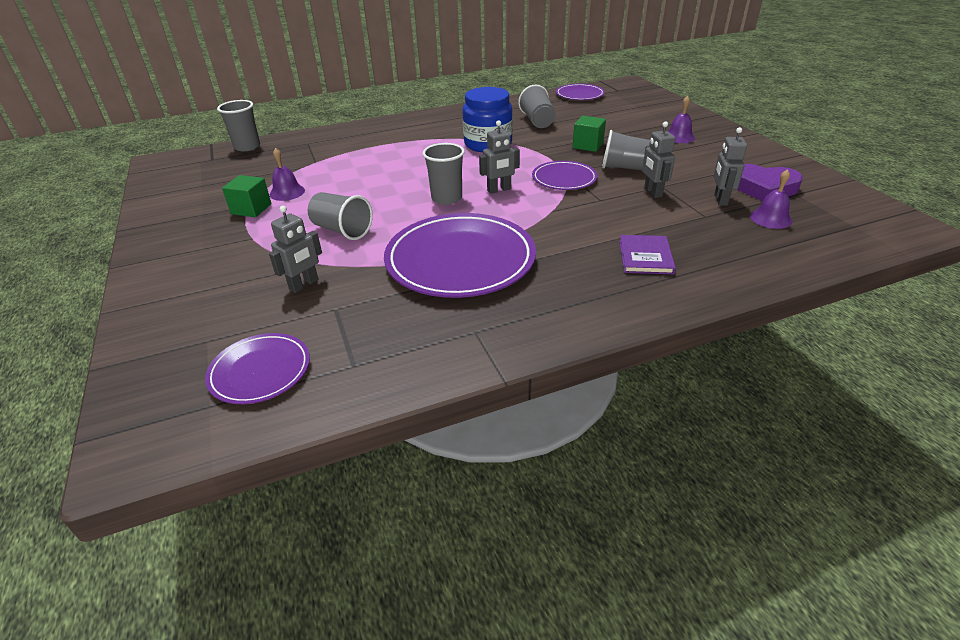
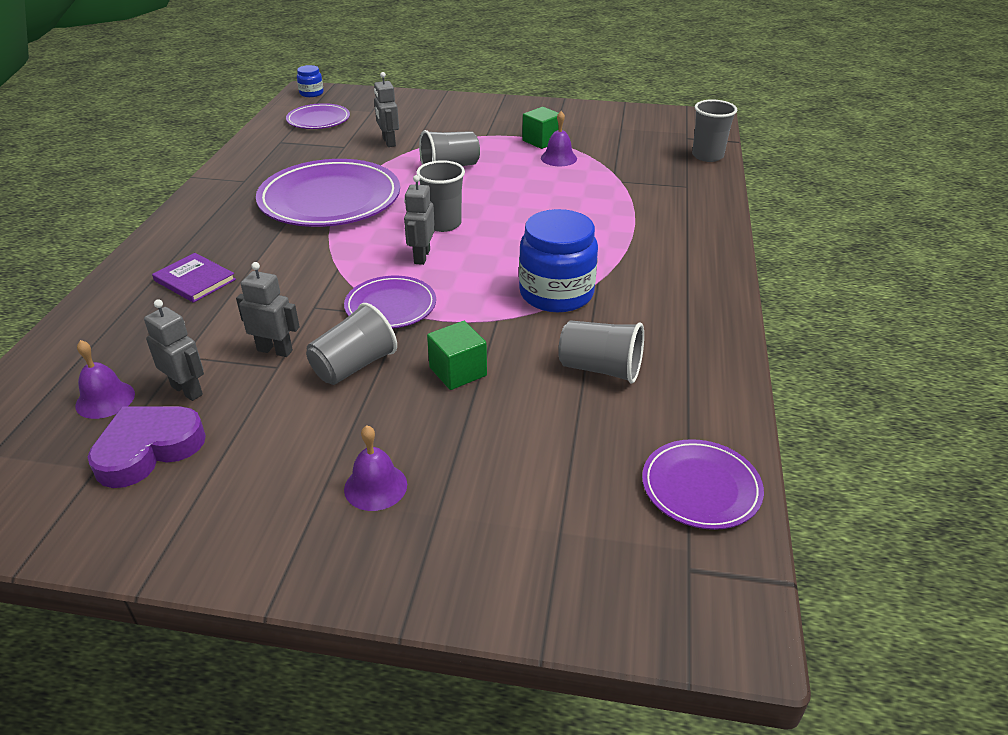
camera: 120 degrees right, 0 degrees up
(141, 442) = (311, 93): none -> blue jar

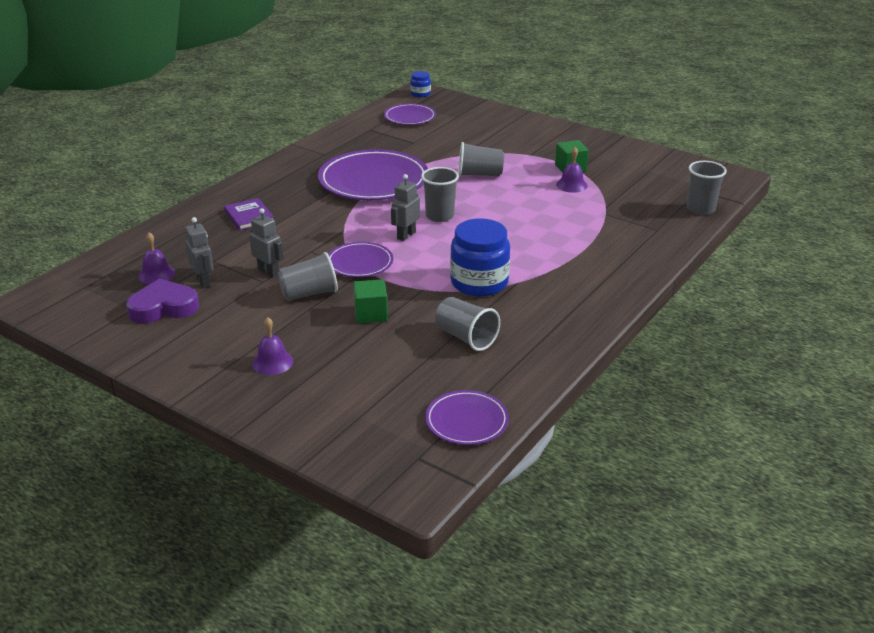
camera: 25 degrees right, 5 degrees down
(389, 142) = (449, 145): grey robot -> none

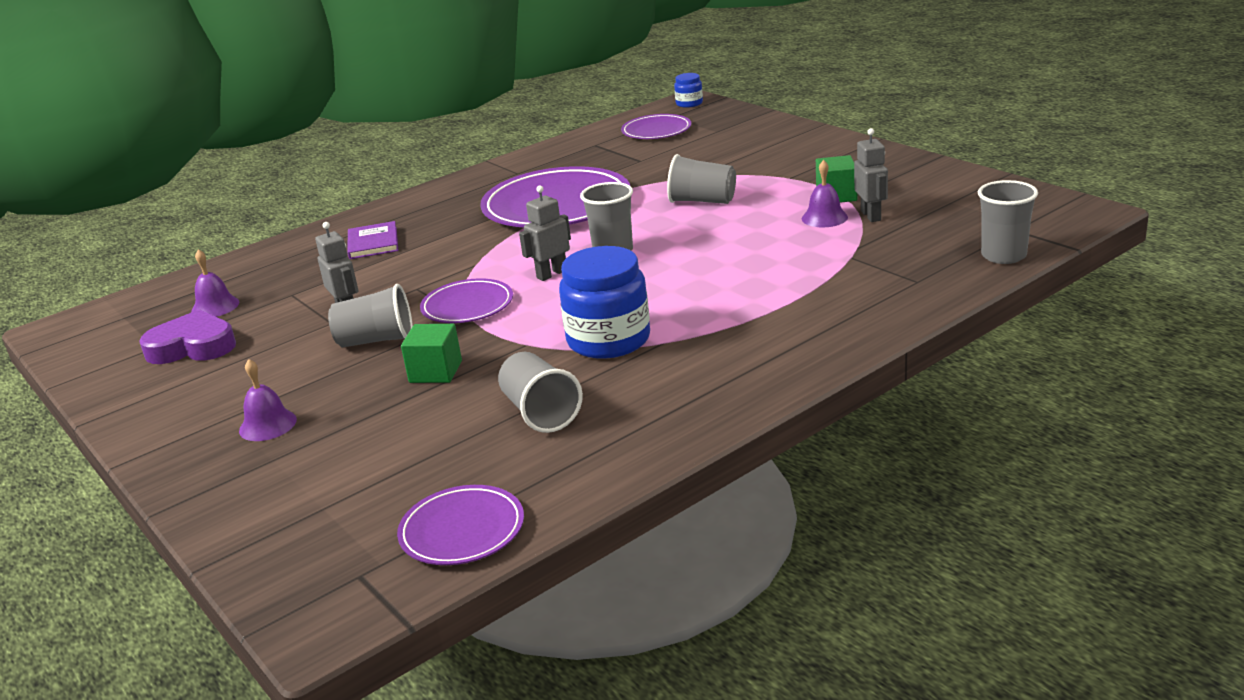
camera: 20 degrees right, 5 degrees down
(203, 281) = (262, 318): grey robot -> grey robot (871, 216)

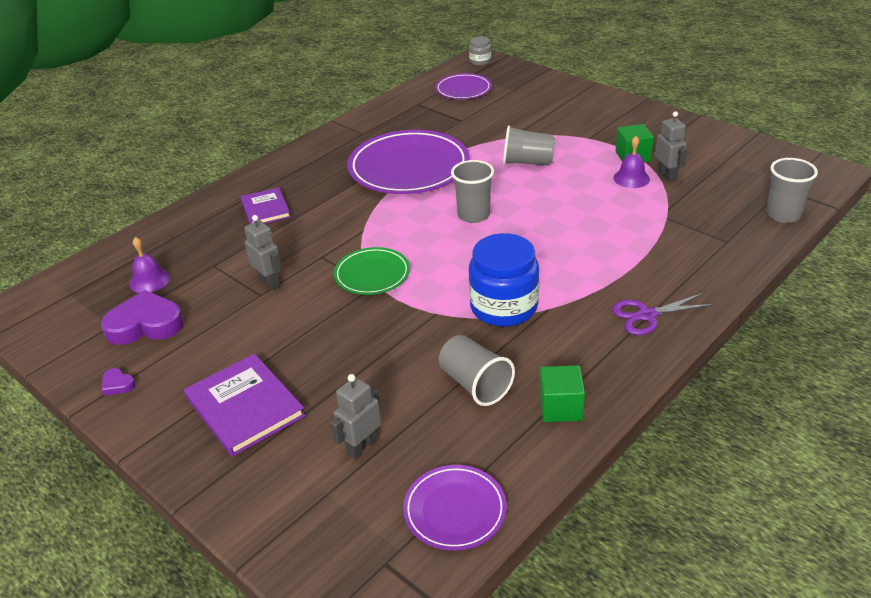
camera: 10 degrees left, 10 degrees up
(139, 400) = (117, 384): none -> purple heart
(268, 425) = (245, 407): purple bell -> purple book
(376, 340) = (307, 313): grey cup -> none
(435, 372) = (370, 345): green cube -> green cube (560, 407)
(467, 306) = (372, 274): purple plate -> green plate
(551, 274) = (431, 239): grey robot -> grey robot (362, 446)
(689, 103) = (480, 61): blue jar -> grey jar
(781, 352) = (646, 315): none -> purple scissors

